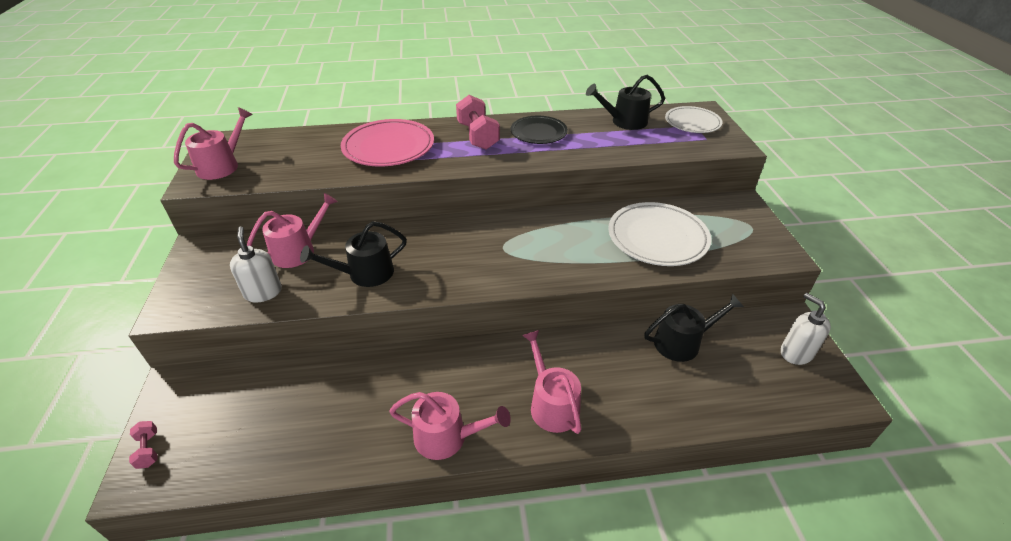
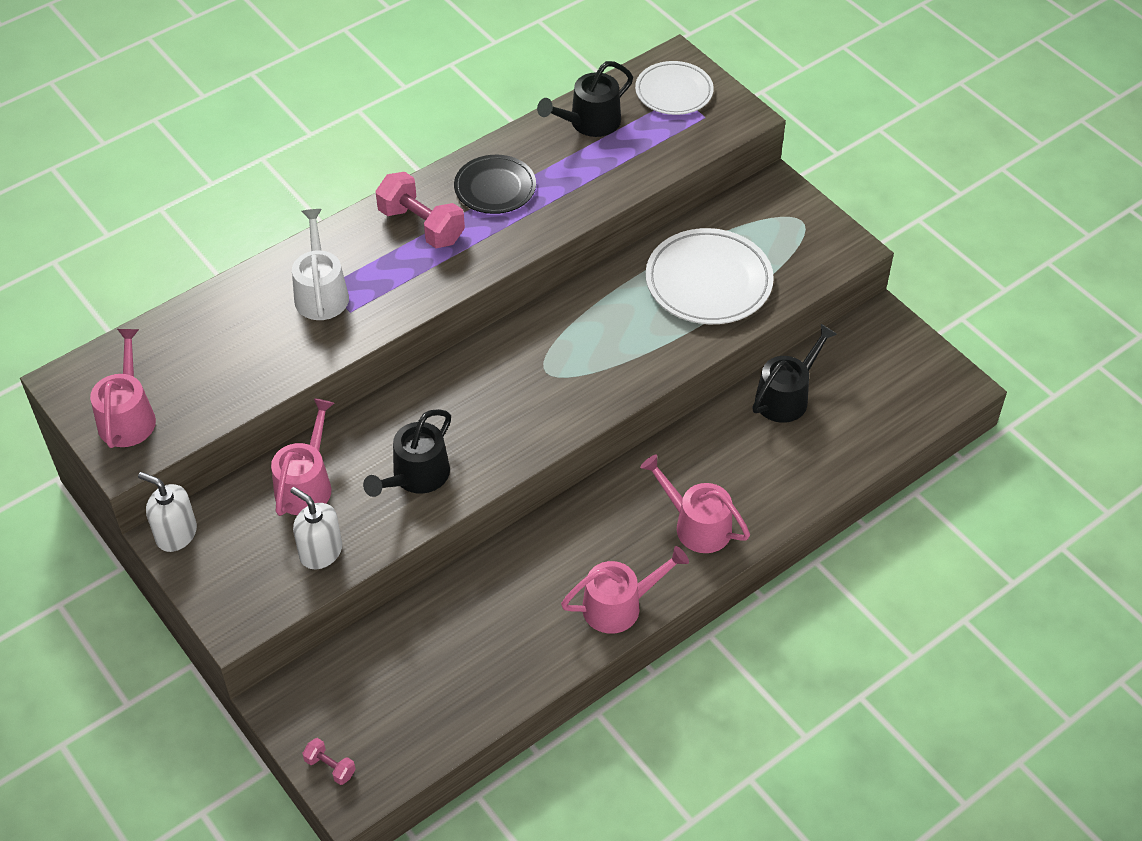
camera: 30 degrees left, 10 degrees up
(388, 147) = (321, 293): pink plate -> white watering can
(796, 353) = (900, 358): white soap dispenser -> white soap dispenser (176, 534)

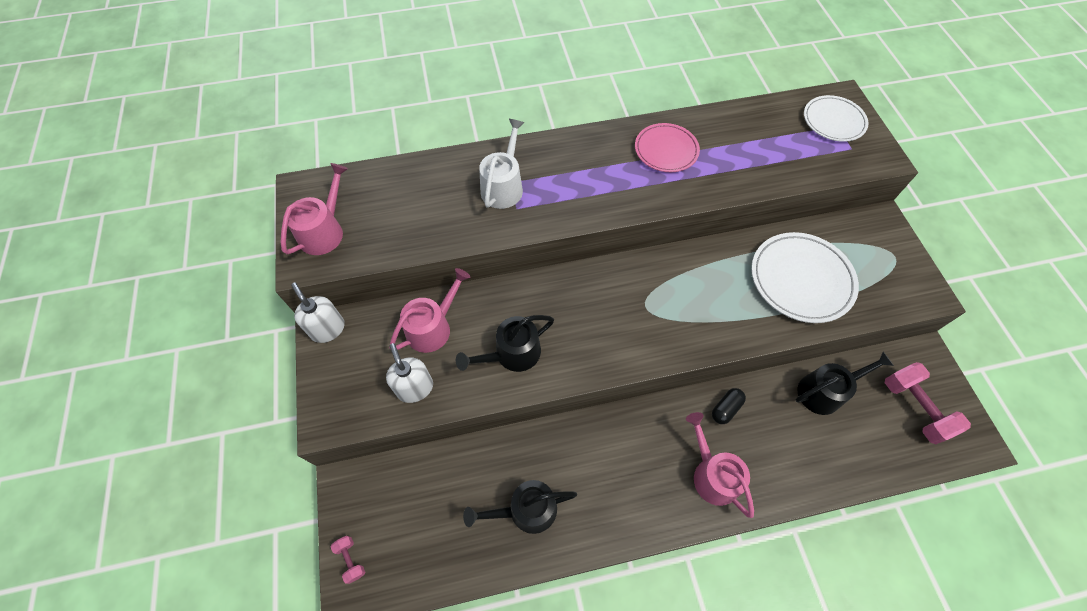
camera: 25 degrees right, 10 degrees up
(421, 226) = (599, 160): pink dumbbell -> pink dumbbell (914, 408)
(495, 188) = (666, 150): black plate -> pink plate
(590, 122) = (758, 124): black watering can -> black watering can (526, 510)
(619, 606) = (623, 519): pink watering can -> none
(685, 455) = (725, 408): none -> black capsule

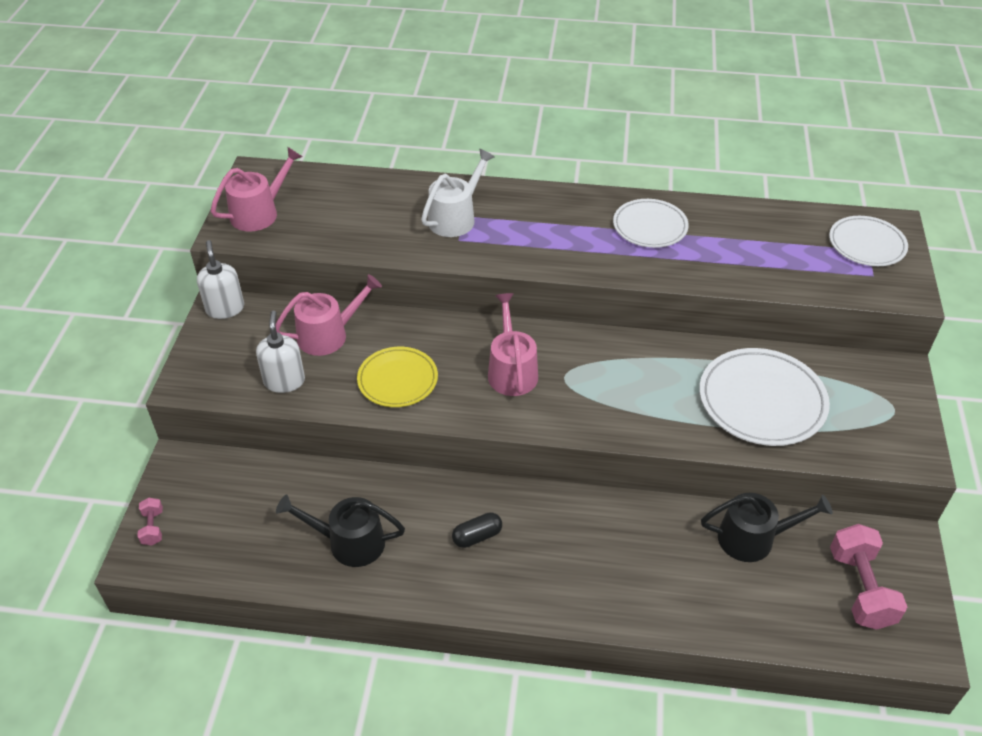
camera: 20 degrees right, 15 degrees down
(512, 354) = (397, 380): black watering can -> yellow plate
(666, 150) = (650, 226): pink plate -> white plate
(712, 475) = (572, 576): pink watering can -> pink watering can (511, 371)
(725, 408) = (622, 519): black capsule -> black capsule (477, 536)

